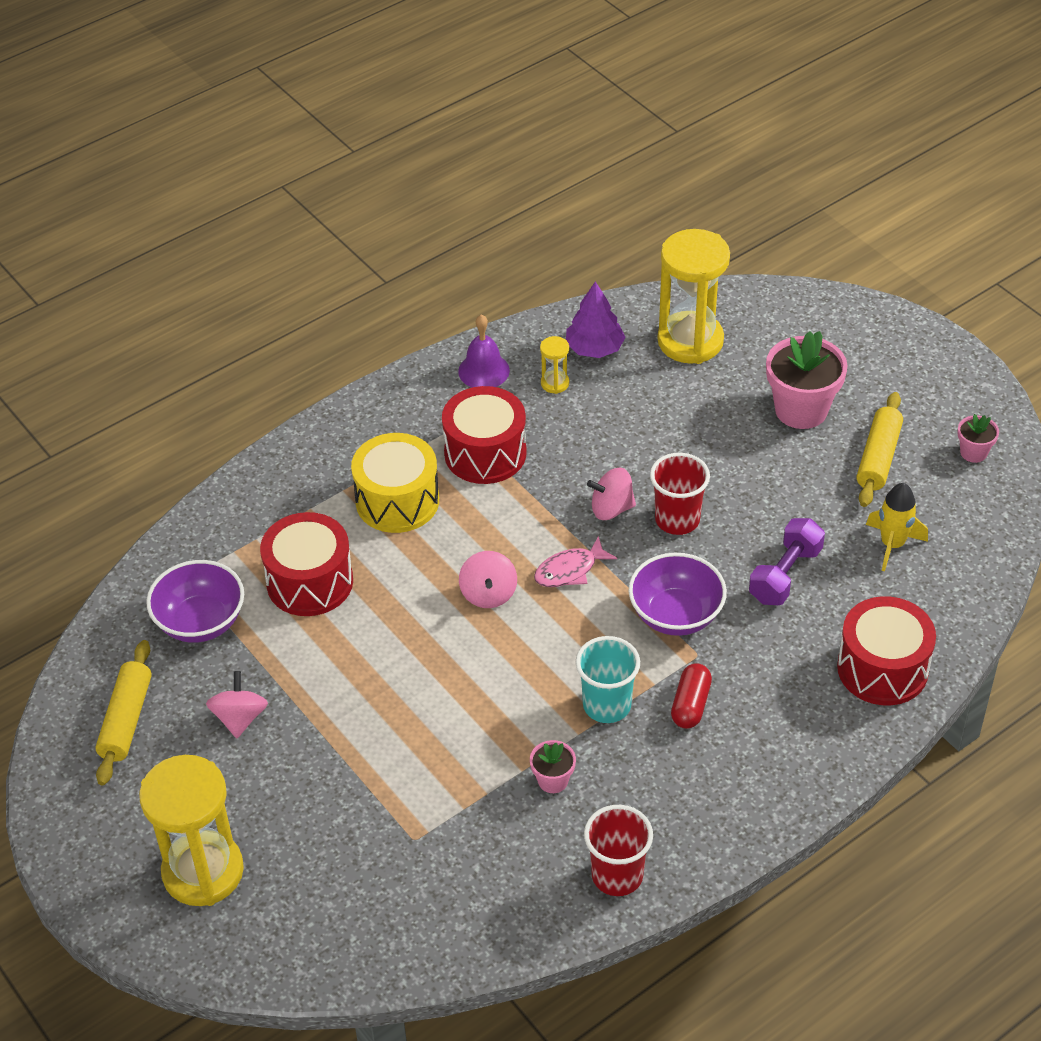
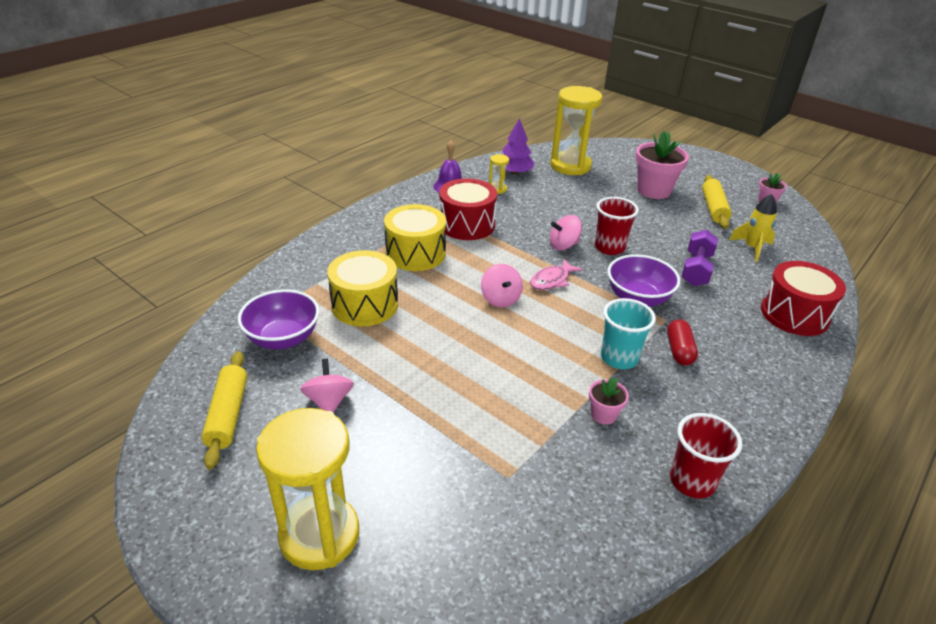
camera: 15 degrees left, 10 degrees down
(310, 582) = (365, 305): red drum -> yellow drum

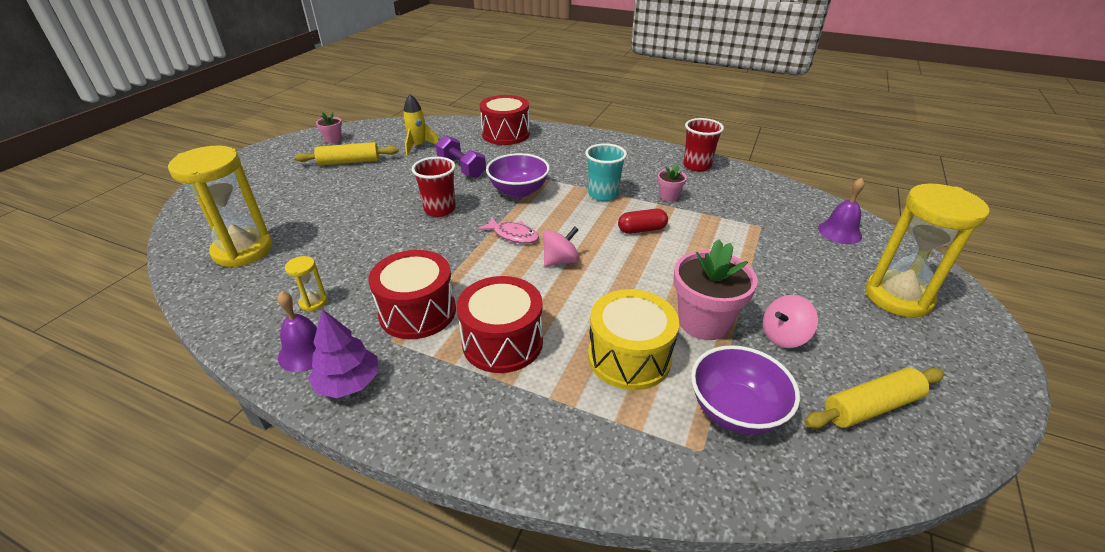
camera: 105 degrees left, 0 degrees up
(415, 253) = (502, 342): yellow drum -> red drum
(464, 563) = (839, 232): none -> purple bell
(515, 172) = (260, 295): purple tree -> purple tree (348, 383)
(563, 245) = (445, 235): pink spinning top -> none
(653, 190) = (313, 192): pink flower pot -> pink flower pot (703, 322)
(679, 350) = (576, 172): red capsule -> red capsule (642, 230)
(696, 269) = (462, 168): purple dumbbell -> purple dumbbell turned 45 degrees clockwise

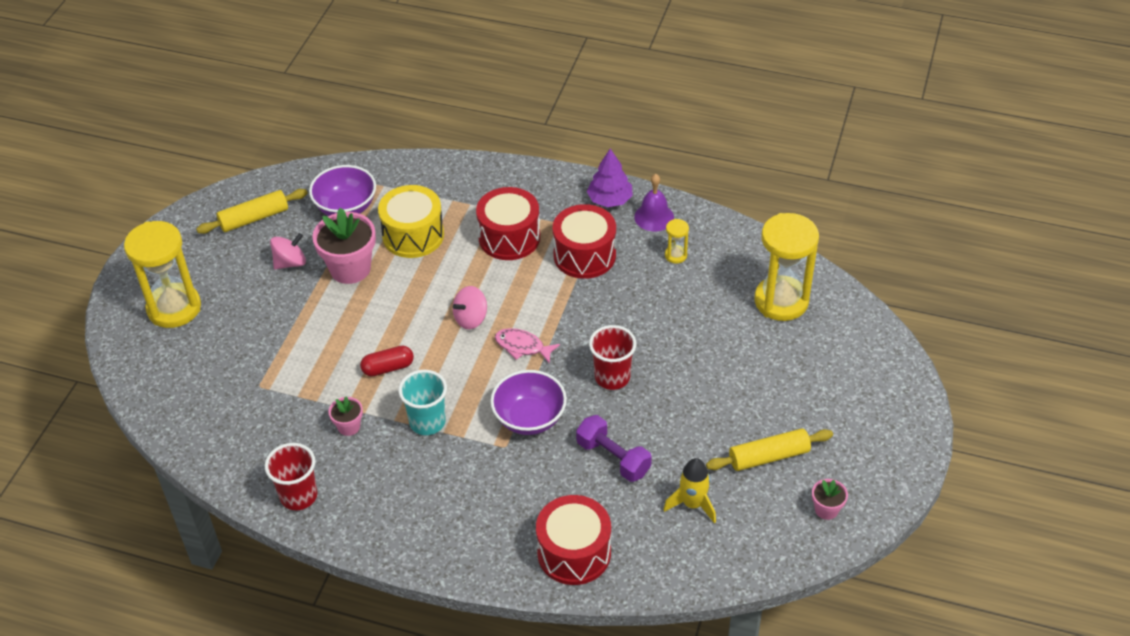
camera: 175 degrees right, 10 degrees up
(839, 232) = (178, 385): purple bell -> none

